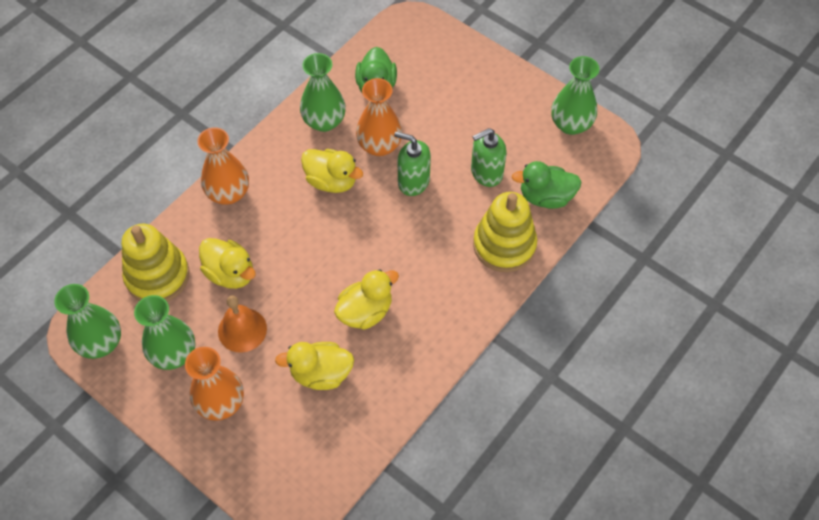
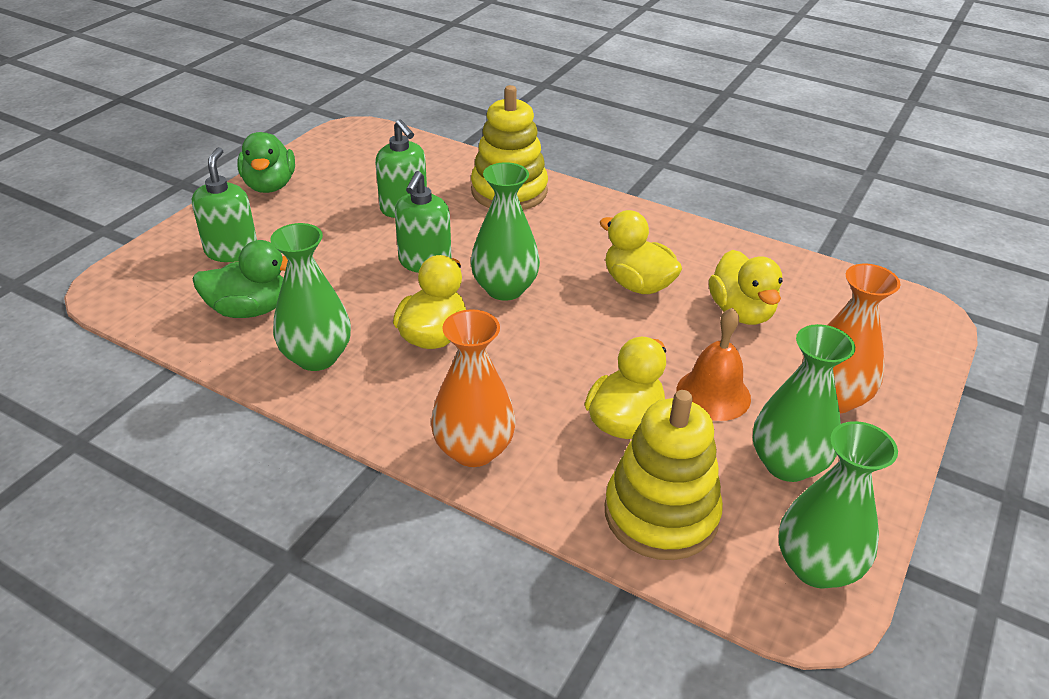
camera: 100 degrees left, 20 degrees down
(379, 146) = (364, 297): orange vase -> none
(442, 75) = (232, 251): none -> green soap dispenser
(545, 197) = (435, 167): green duck -> green duck (270, 185)
(571, 124) = (325, 155): green vase -> green vase (505, 289)

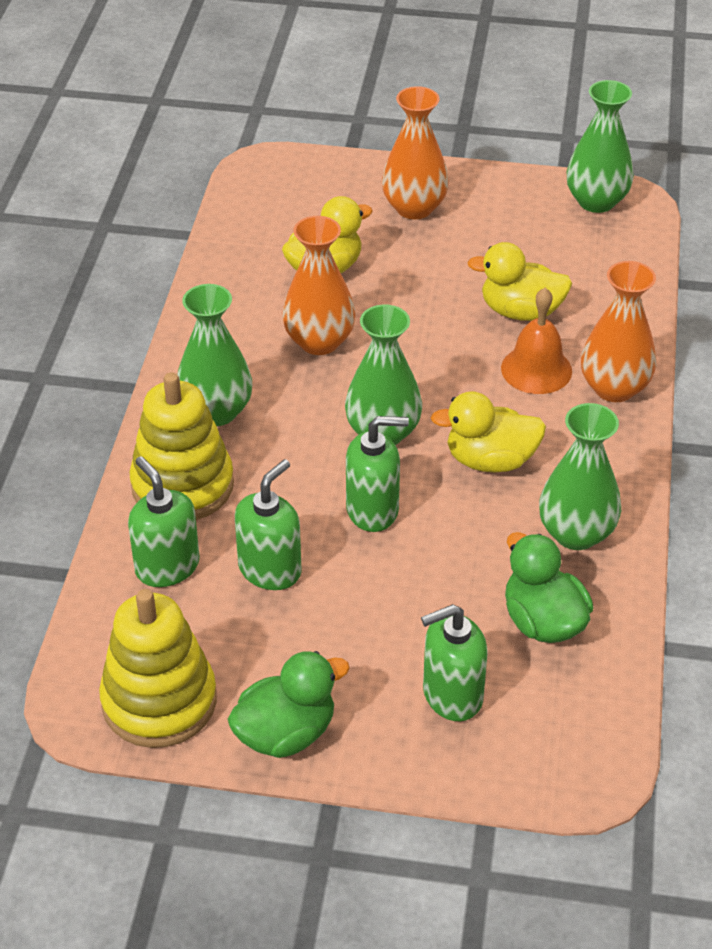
camera: 110 degrees left, 5 degrees up
(439, 172) = (167, 566): none -> green soap dispenser
(637, 284) = (319, 341): yellow duck -> orange vase
(661, 514) = (604, 275): yellow stacking toy -> yellow stacking toy (159, 701)
(713, 394) = (452, 269): orange bell -> orange bell (536, 369)
(787, 464) = (507, 223): green vase -> green vase (216, 411)

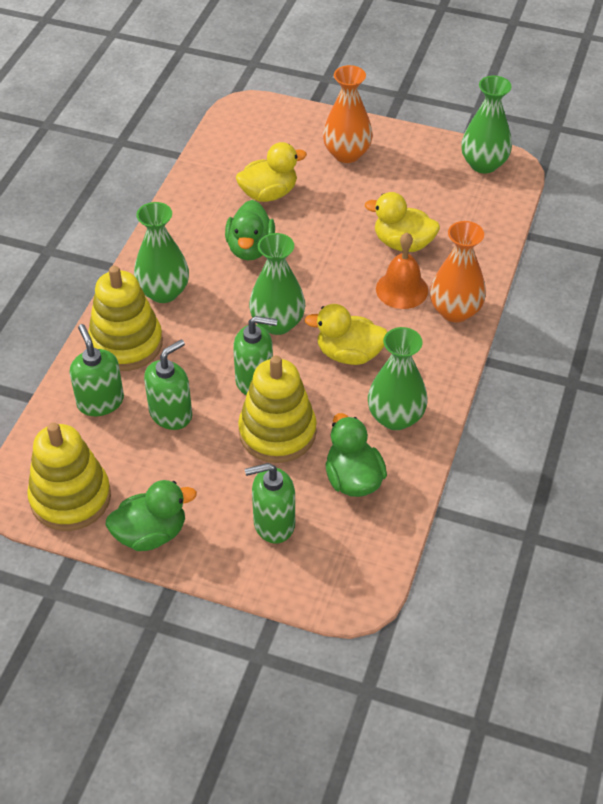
camera: 10 degrees right, 5 degrees up
(319, 341) = (250, 248): orange vase -> green duck
(423, 574) = (277, 432): none -> yellow stacking toy

